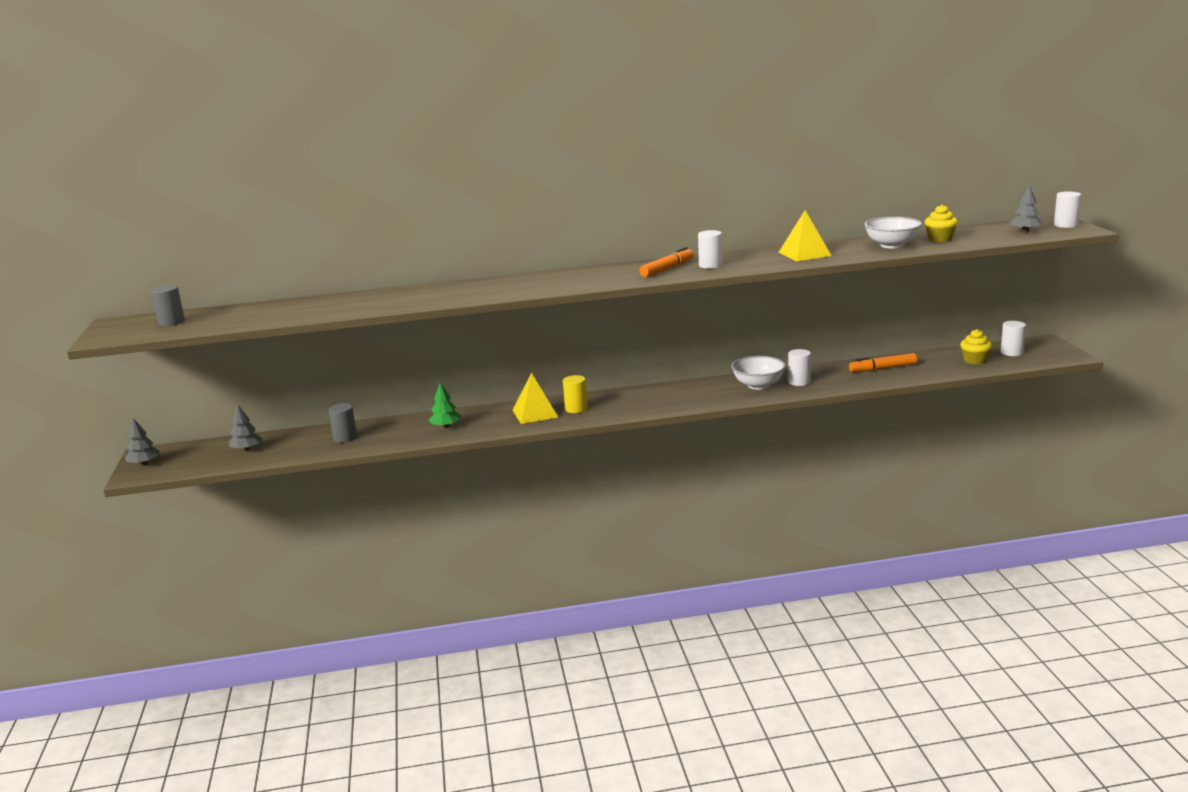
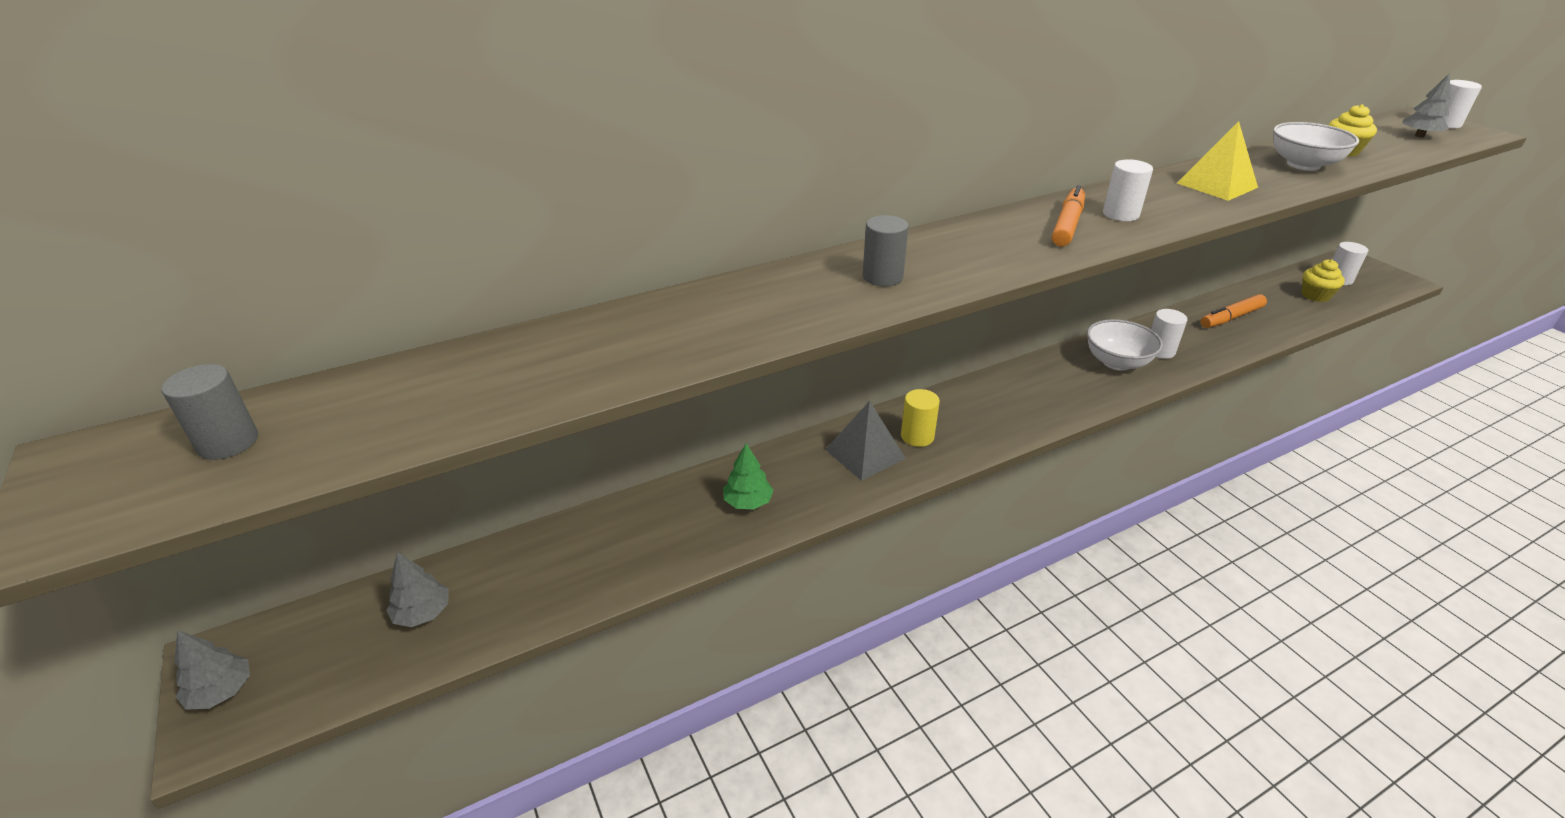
camera: 20 degrees left, 15 degrees up
(345, 438) = (593, 554): grey cylinder -> grey cylinder (882, 277)
(535, 413) = (865, 454): yellow pyramid -> grey pyramid

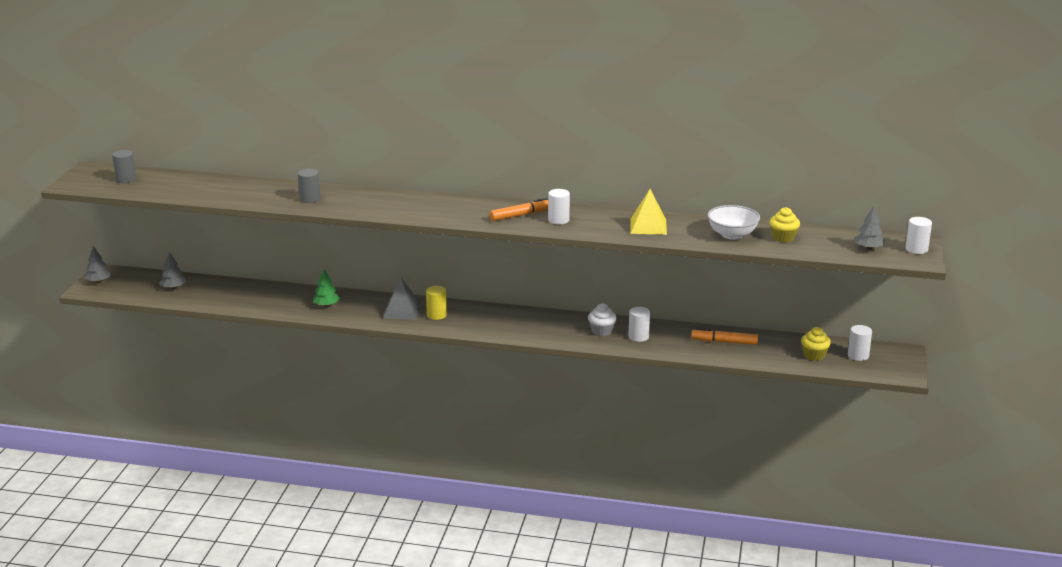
camera: 40 degrees right, 10 degrees down
(882, 277) = (395, 205): grey cylinder -> grey cylinder (310, 199)
(1117, 362) = (601, 331): white bowl -> white cupcake

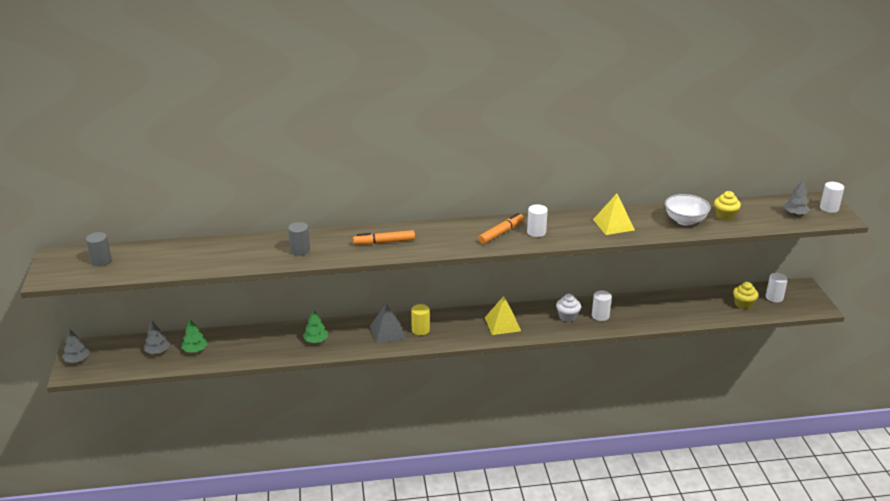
camera: 20 degrees left, 5 degrees up
(208, 292) = (195, 350): none -> green tree
(526, 325) = (502, 324): none -> yellow pyramid
(724, 342) = (668, 306): orange marker -> orange marker (384, 242)

